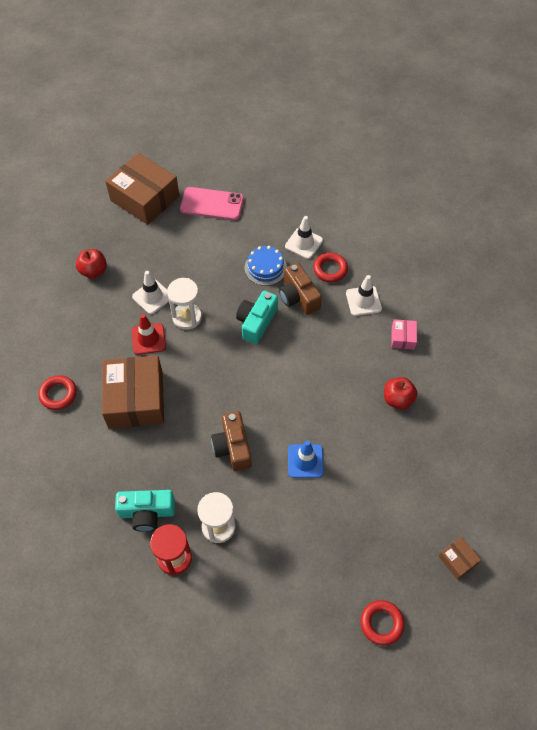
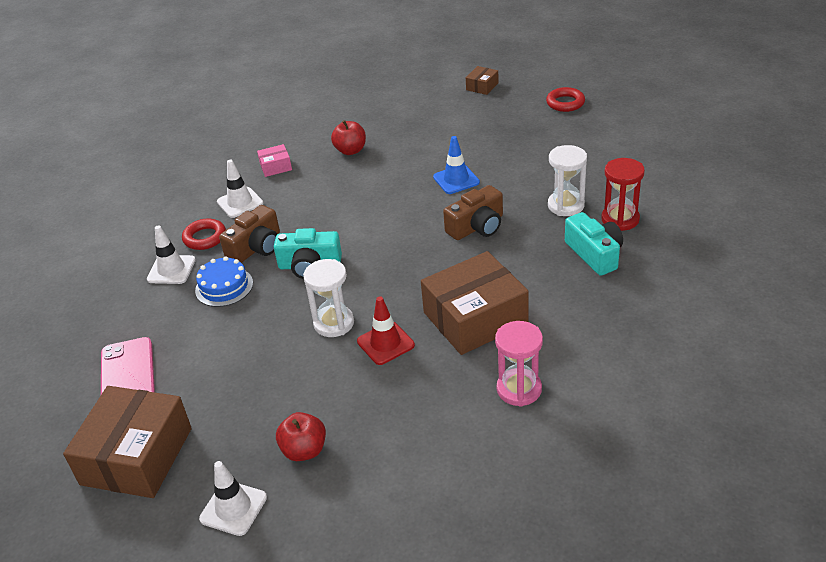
camera: 110 degrees left, 20 degrees down
(58, 394) = (519, 389): red ring -> pink hourglass
(152, 297) = (318, 368): white traffic cone -> white traffic cone (233, 508)

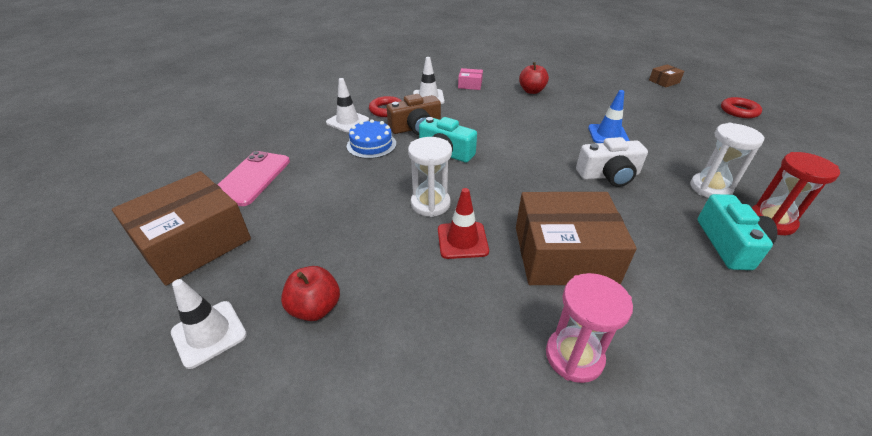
camera: 25 degrees right, 0 degrees up
(477, 227) = (608, 175): brown camera -> white camera

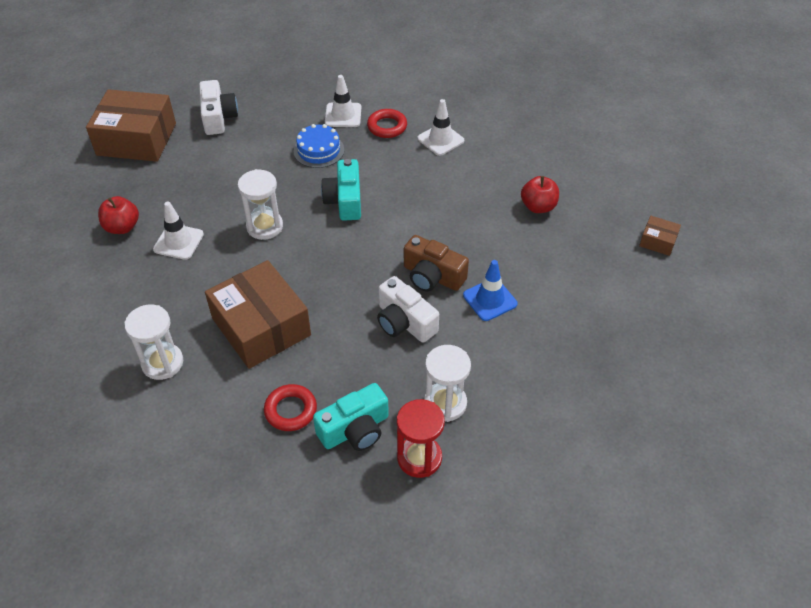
camera: 55 degrees right, 10 degrees up
(209, 333) = (77, 197): white traffic cone -> white traffic cone (178, 242)
(251, 178) = (218, 117): pink phone -> white camera
(416, 128) = (372, 161): brown camera -> brown camera (432, 276)
(462, 240) = (235, 264): red traffic cone -> none
(470, 85) = (502, 154): pink box -> none
(574, 356) = (162, 363): pink hourglass -> white hourglass
(664, 81) = (701, 314): brown box -> brown box (658, 241)
(739, 111) = (678, 406): red ring -> red ring (291, 410)

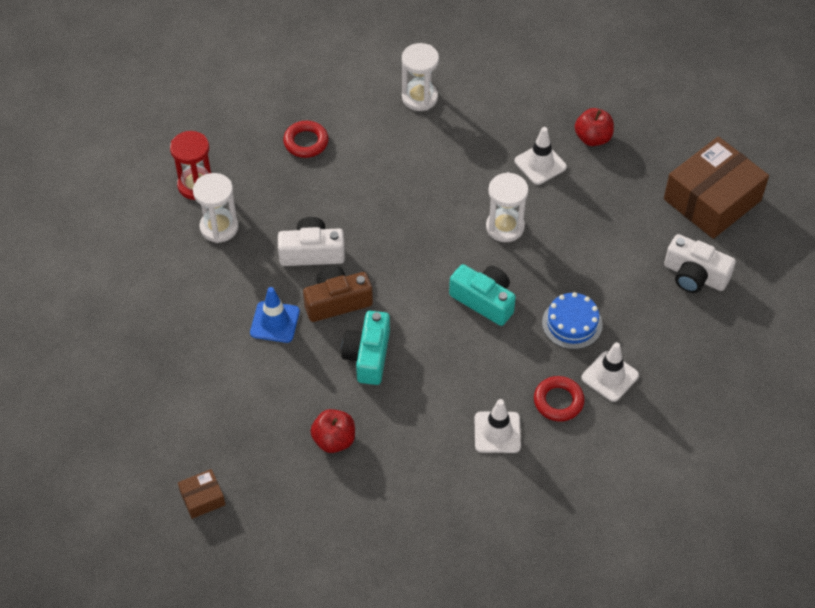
camera: 130 degrees right, 5 degrees up
(261, 326) = (397, 167): brown box -> none
(355, 429) = (254, 166): turquoise camera -> turquoise camera (368, 356)

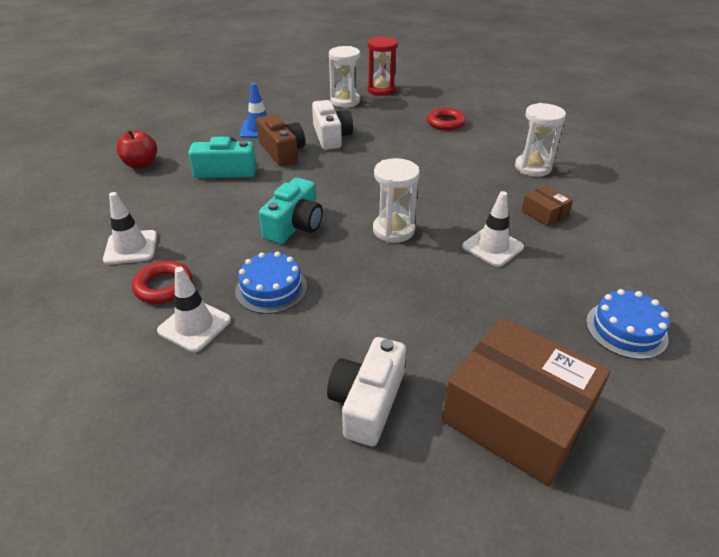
camera: 80 degrees right, 15 degrees down
(202, 498) = (102, 121): brown box -> brown box (544, 213)
(593, 138) = (557, 284): red apple -> none
(645, 117) = (626, 329): none -> blue cake

